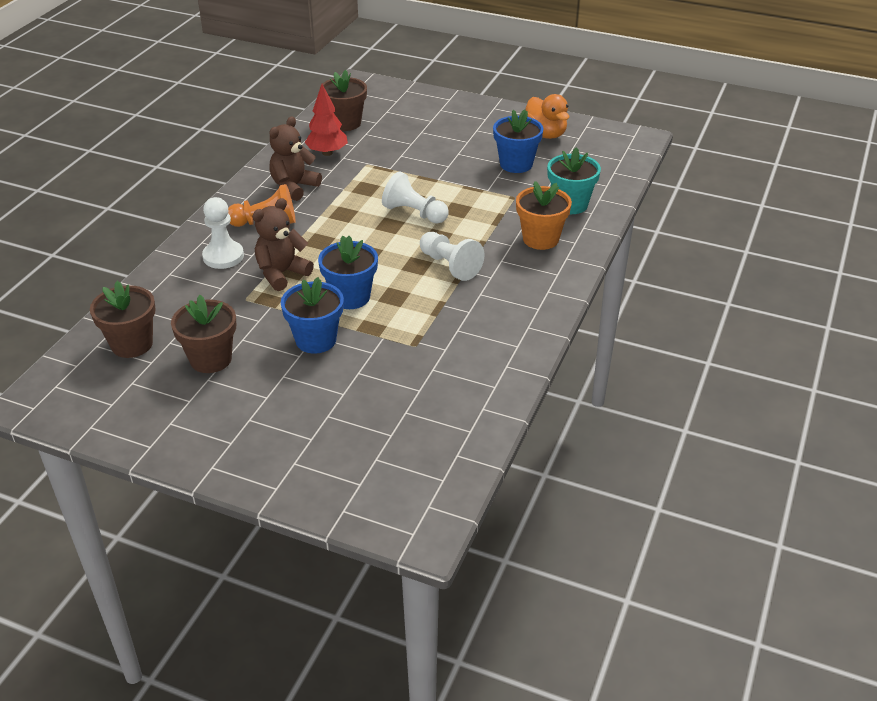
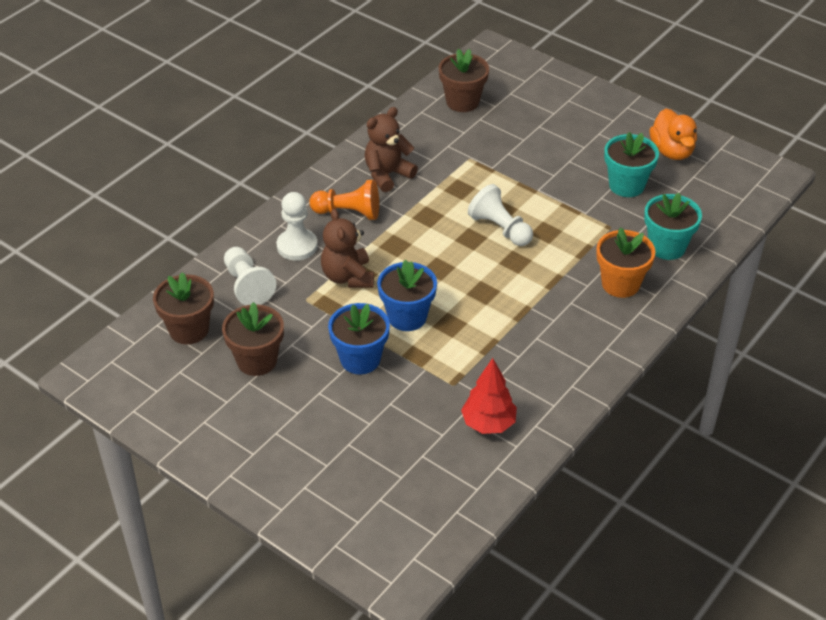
camera: 15 degrees right, 5 degrees up
(281, 274) = (348, 277): brown teddy bear -> brown teddy bear turned 75 degrees counterclockwise
(327, 153) = (433, 137): red tree -> red tree (488, 424)
(450, 265) = (516, 298): white pawn -> white pawn (247, 285)
(516, 164) = (626, 185): blue flower pot -> turquoise flower pot

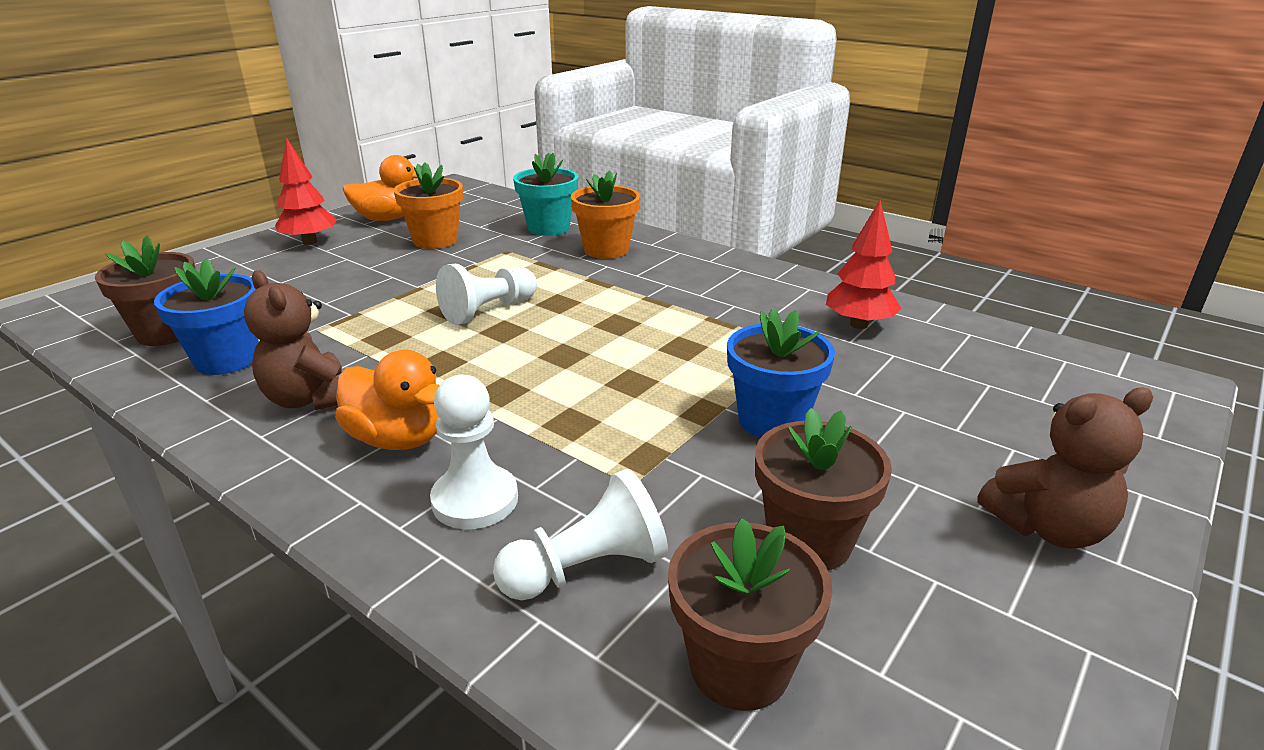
camera: 90 degrees left, 15 degrees down
(348, 213) = (398, 439): orange pawn -> orange duck
(348, 277) = (574, 436): brown teddy bear -> brown teddy bear (1047, 528)
(407, 317) = (670, 380): blue flower pot -> blue flower pot (227, 359)
(613, 122) = (310, 242): none -> red tree
(626, 185) = (435, 240): turquoise flower pot -> orange flower pot

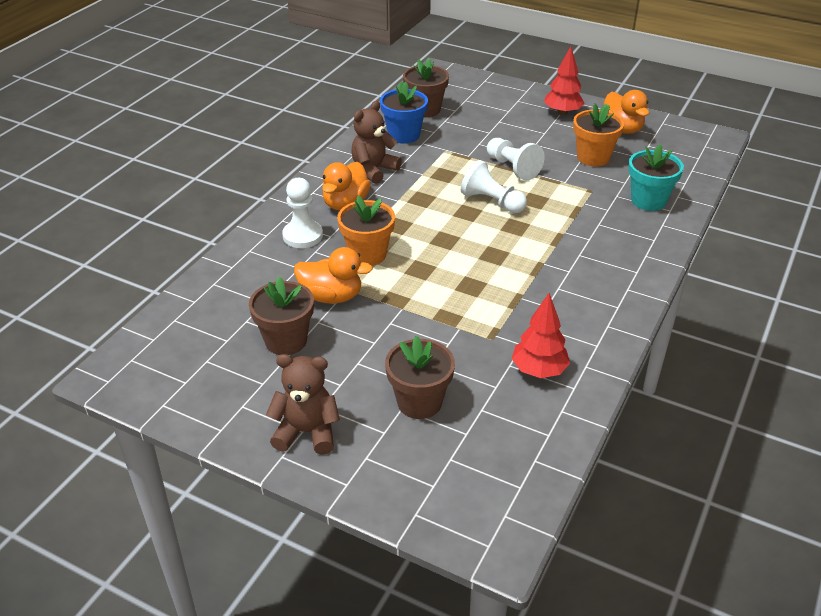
camera: 80 degrees right, 10 degrees up
(587, 568) = (261, 274): white pawn -> white pawn (512, 168)
(606, 250) = (619, 234): orange flower pot -> orange flower pot (367, 254)
(683, 476) = (331, 296): none -> orange duck
(739, 667) = (209, 321): brown flower pot -> brown flower pot (419, 402)
(772, 420) = (391, 327): blue flower pot -> none
(1047, 528) = (307, 432): brown teddy bear -> brown teddy bear turned 120 degrees clockwise

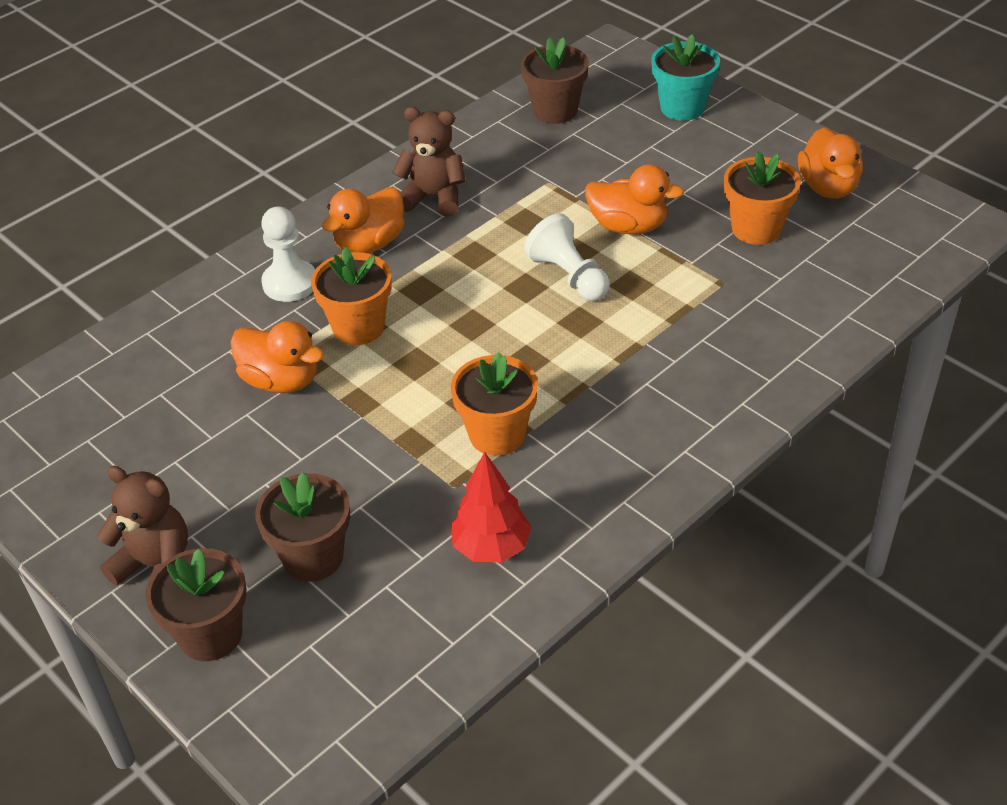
camera: 20 degrees right, 5 degrees up
(286, 341) = (194, 433): brown flower pot -> brown flower pot (210, 634)
(374, 170) = (433, 198): brown teddy bear -> brown teddy bear turned 45 degrees clockwise
(404, 135) = (503, 148): blue flower pot -> none
(501, 302) = (497, 434): none -> orange flower pot
(512, 168) = (628, 226): white pawn -> orange duck
(562, 112) = (753, 146): red tree -> none
(648, 201) = (798, 315): turquoise flower pot -> turquoise flower pot (682, 108)

